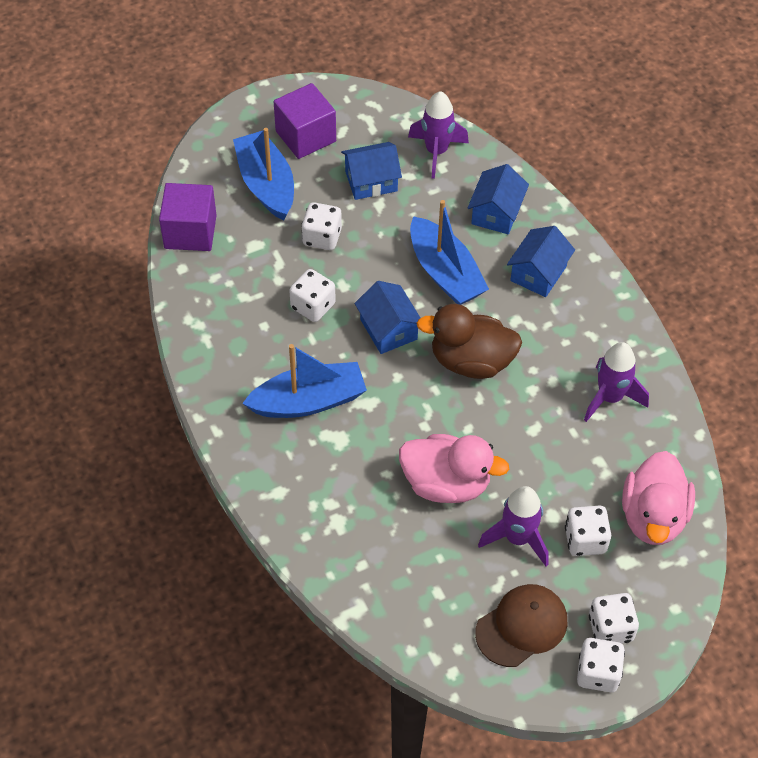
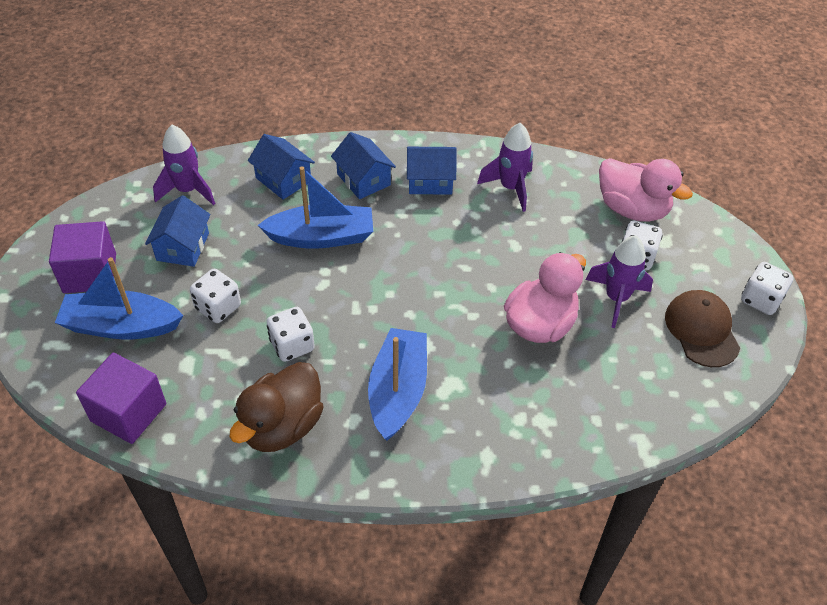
camera: 65 degrees left, 5 degrees down
(388, 329) = (355, 299): blue house -> blue house (430, 181)
(471, 361) = (424, 257): brown duck -> brown duck (282, 426)
(610, 628) = (723, 275): white dice -> none

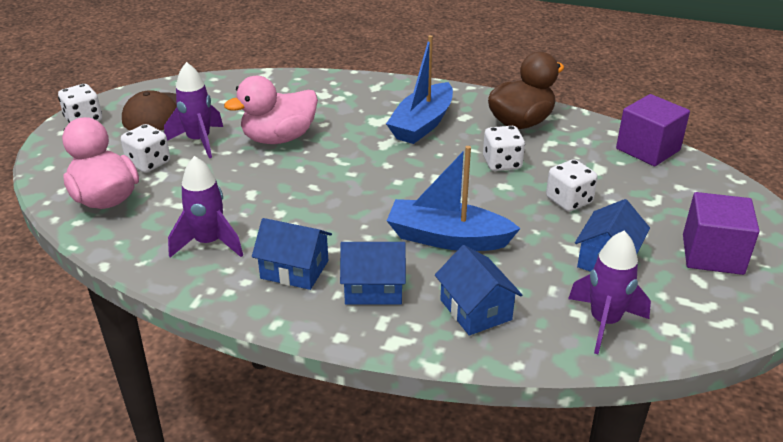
camera: 160 degrees left, 15 degrees down
(121, 326) = (666, 204): blue boat -> none
(363, 179) = (373, 288): blue house -> blue house turned 75 degrees counterclockwise

